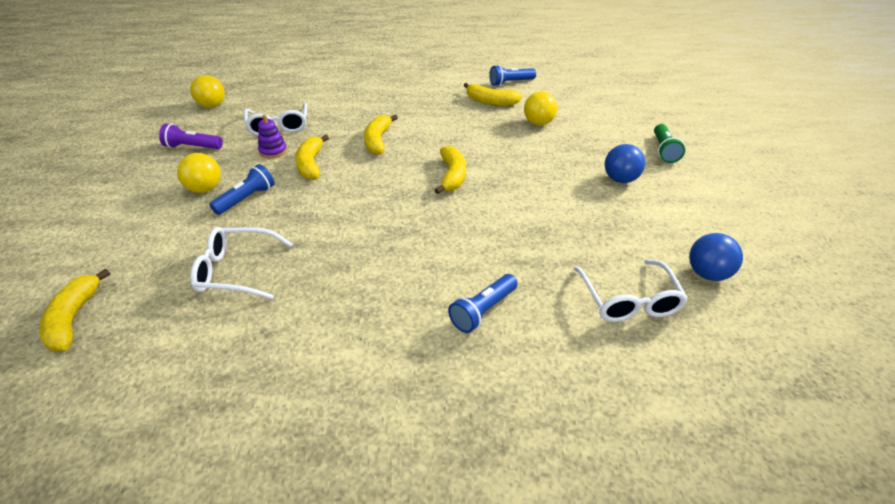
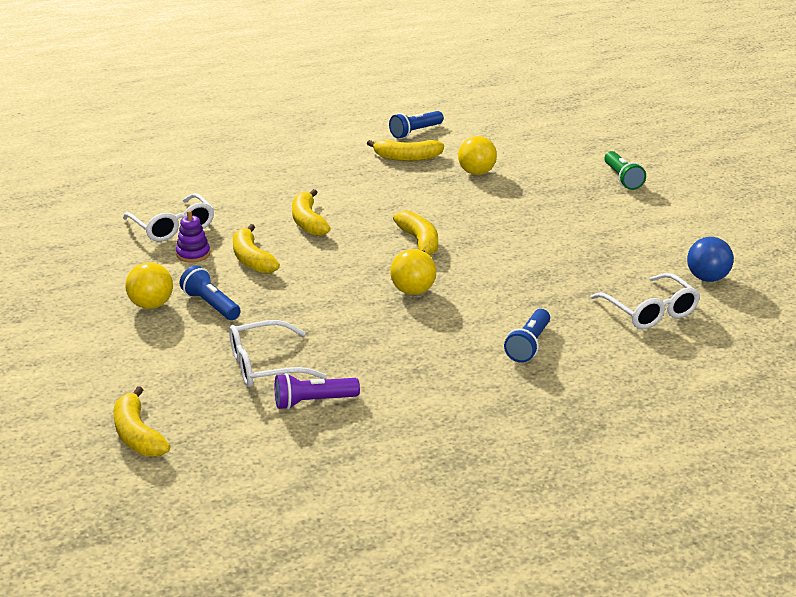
camera: 20 degrees left, 10 degrees down
(192, 147) = (87, 268): purple flashlight -> purple flashlight (313, 402)
(212, 106) = (60, 218): yellow ball -> yellow ball (413, 291)
(247, 199) = (211, 305): blue flashlight -> blue flashlight turned 60 degrees counterclockwise
(620, 179) = (593, 214): blue ball -> none

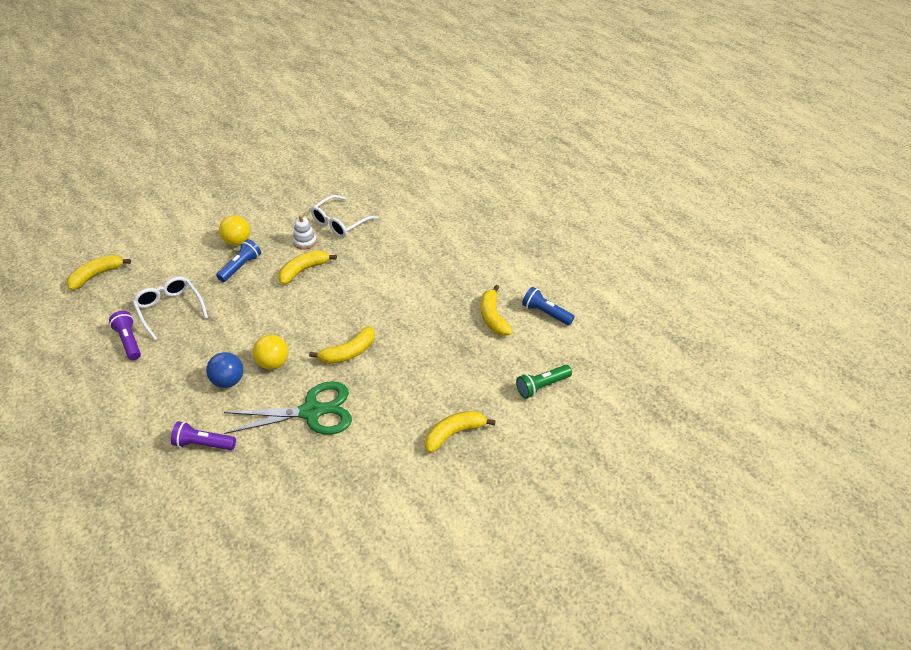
camera: 75 degrees right, 15 degrees up
(193, 254) = (305, 242): purple stacking toy -> white stacking toy
(308, 222) = (365, 285): yellow banana -> yellow banana (454, 433)
(476, 173) = (482, 367): yellow ball -> none
(503, 271) = (312, 412): none -> green scissors
(528, 345) = (203, 444): blue flashlight -> purple flashlight
(622, 179) = (509, 476): green flashlight -> green flashlight (542, 386)
(650, 311) = (262, 521): white glasses -> none
(707, 278) = (327, 562): blue ball -> blue ball (228, 381)

